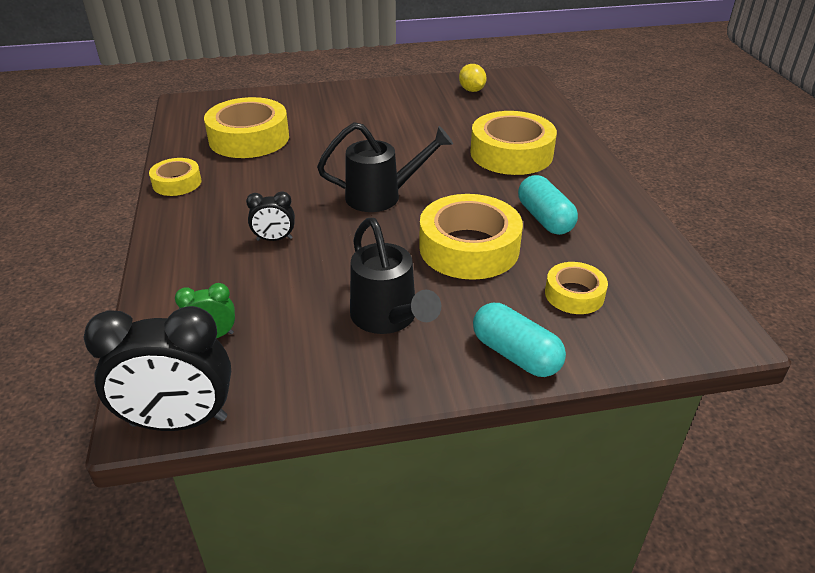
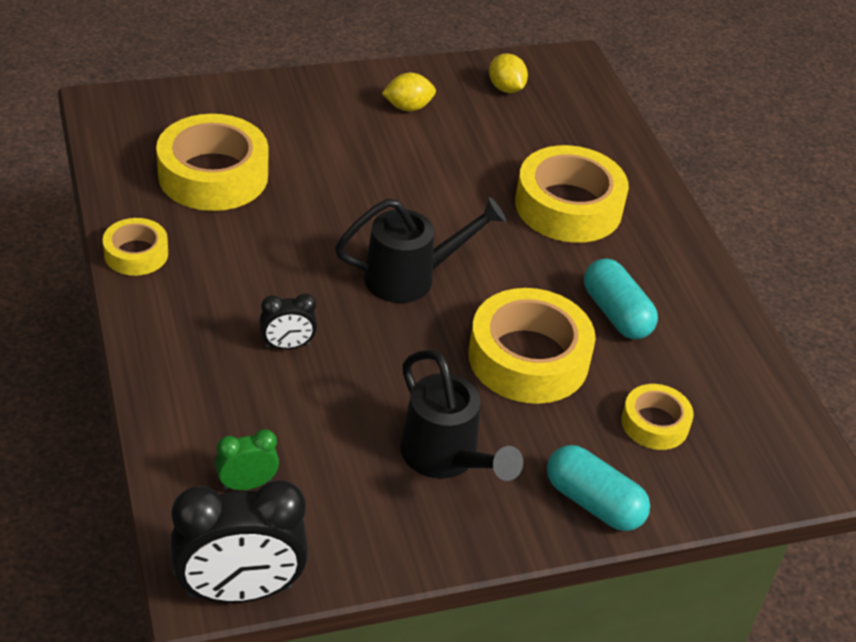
camera: 10 degrees left, 5 degrees up
(399, 101) = (408, 107): none -> yellow lemon

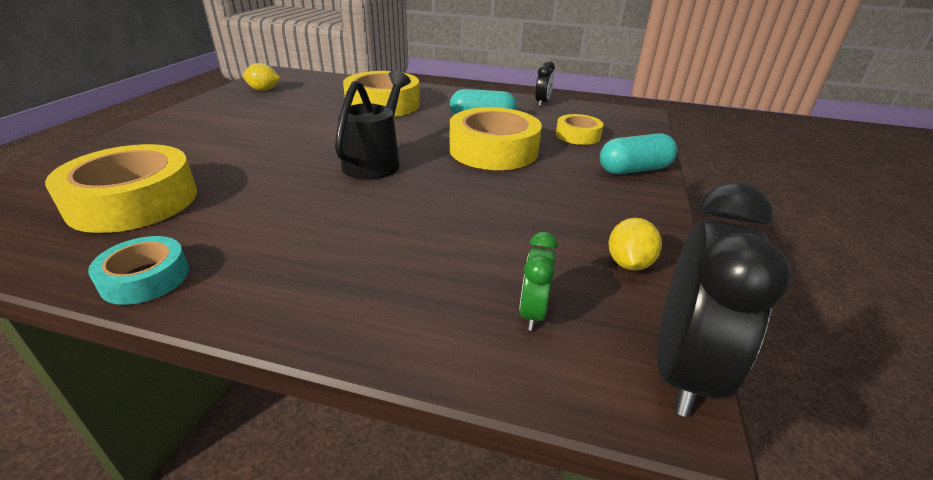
camera: 55 degrees left, 10 degrees down
(136, 254) = (145, 278): yellow tape -> turquoise tape
(287, 345) = (381, 232): black clock -> black clock (542, 102)
(408, 107) = (222, 115): yellow lemon -> yellow lemon (629, 264)
(446, 458) = (564, 204): black watering can -> none

